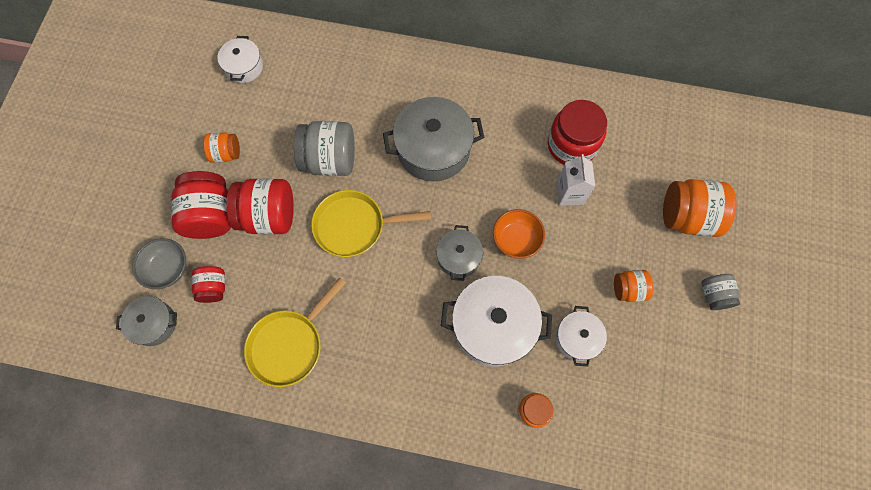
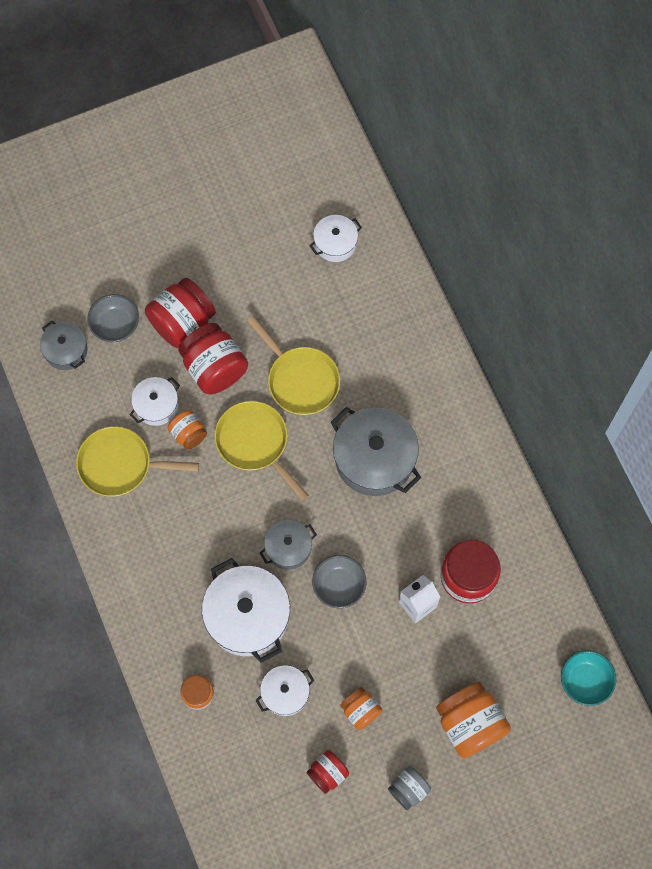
camera: 55 degrees right, 0 degrees up
(213, 288) = (125, 372): red jar -> red jar (327, 773)
(226, 153) = (244, 292): orange jar -> orange jar (188, 434)
(262, 281) = (156, 405): none -> white pot
(330, 160) = (300, 380): grey jar -> yellow pan
(516, 240) = (339, 586): orange bowl -> grey bowl
(702, 120) = (585, 681): none -> turquoise bowl

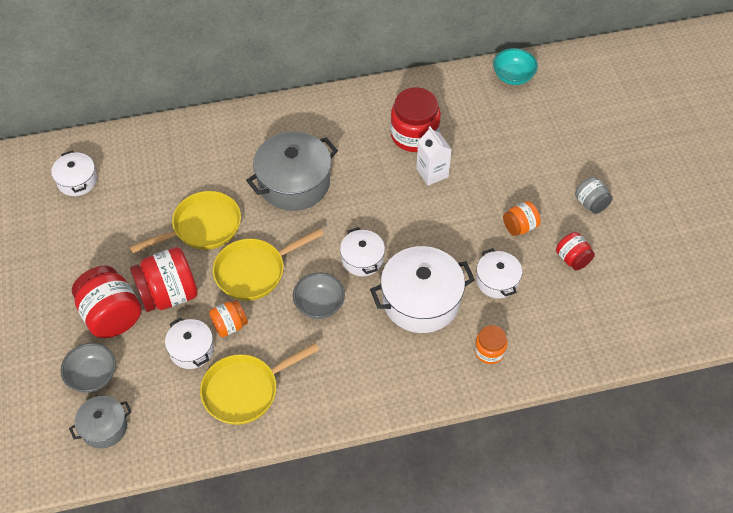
camera: 80 degrees left, 15 degrees down
(120, 465) = (245, 390): yellow pan -> yellow pan turned 45 degrees clockwise
(288, 548) = (362, 259): grey pot -> white pot
(339, 586) = (405, 226): grey bowl -> grey bowl (319, 305)
(470, 724) = (539, 153): orange jar -> none

